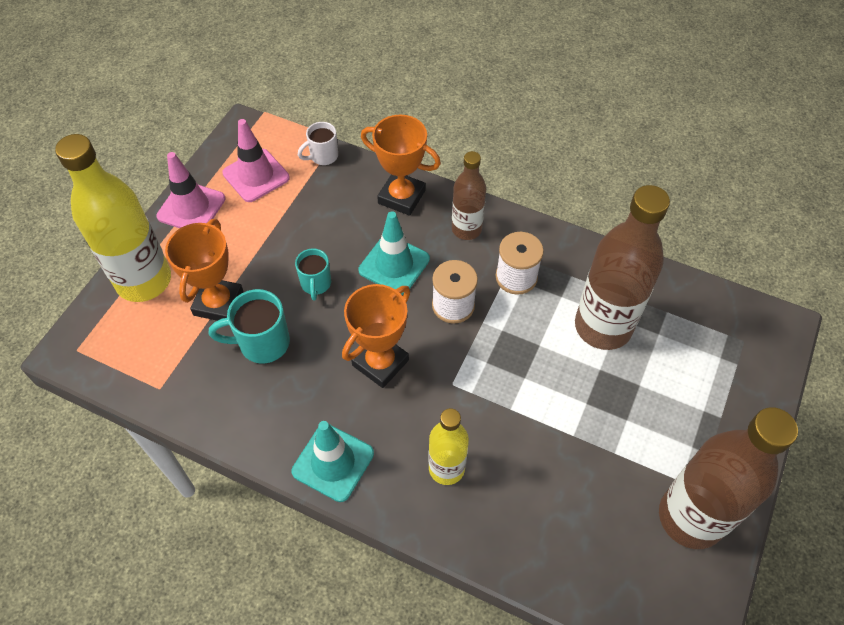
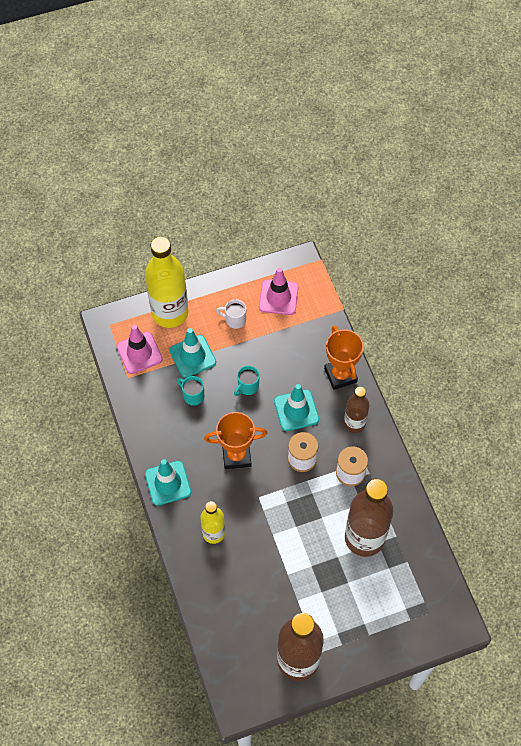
camera: 45 degrees right, 5 degrees up
(191, 207) = (229, 289): pink traffic cone -> pink traffic cone (139, 353)
(218, 303) = (192, 356): orange trophy -> turquoise traffic cone
(262, 343) = (192, 395): turquoise mug -> turquoise mug, size x0.65
(323, 156) = (324, 315): white mug -> white mug (234, 320)

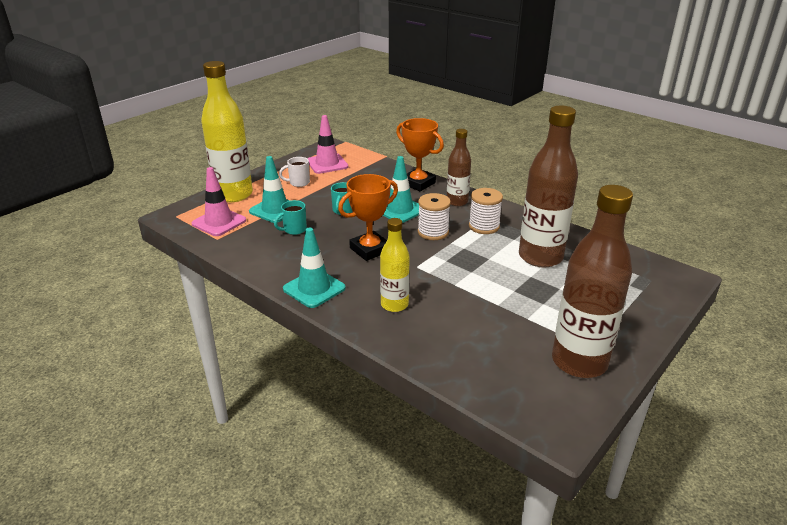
camera: 30 degrees left, 30 degrees down
(192, 395) = (294, 230): turquoise mug -> turquoise mug turned 45 degrees counterclockwise

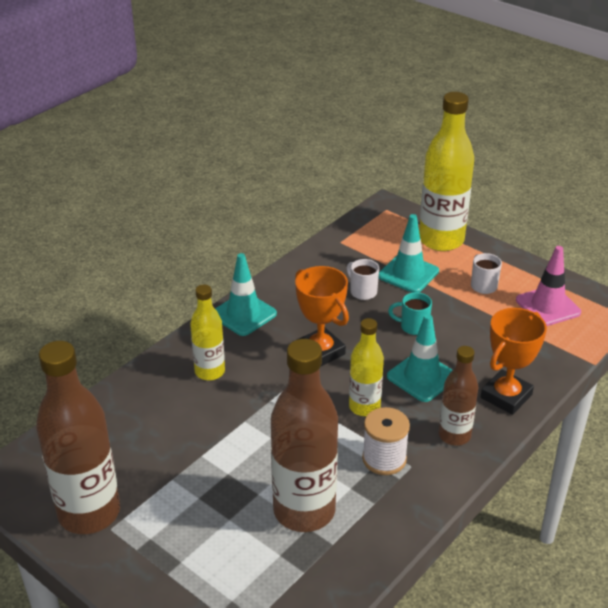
camera: 90 degrees right, 5 degrees up
(219, 222) = (375, 238): pink traffic cone -> none
(294, 230) = (362, 291): turquoise mug -> white mug
(433, 232) = (364, 407): white spool -> yellow bottle

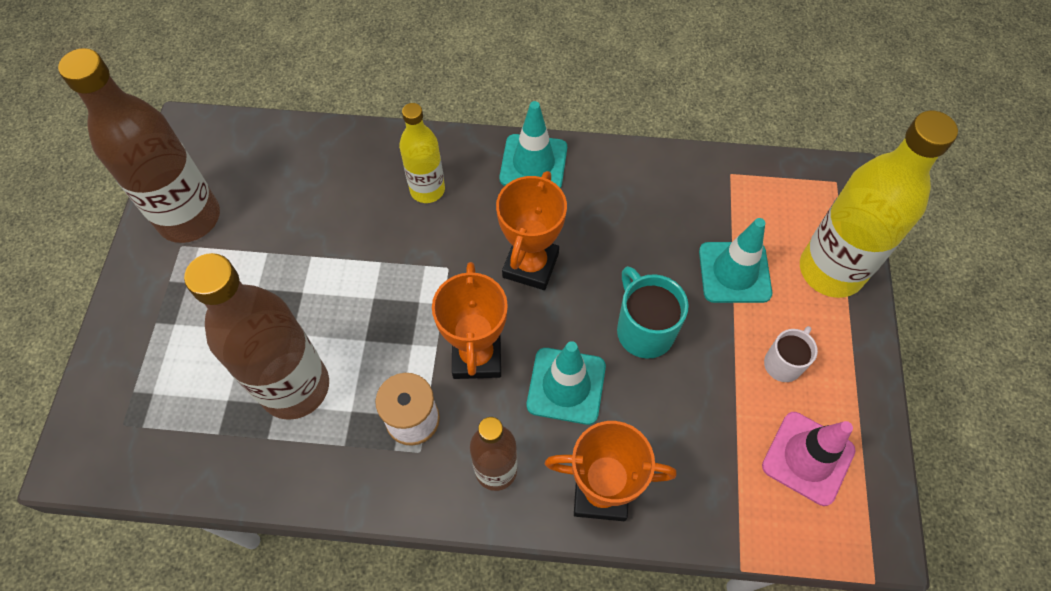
camera: 55 degrees right, 25 degrees up
(362, 291) = (662, 246): white mug -> none
(364, 407) = (477, 356): yellow bottle -> orange trophy
(413, 327) = (643, 330): turquoise mug -> turquoise mug, size x1.55

